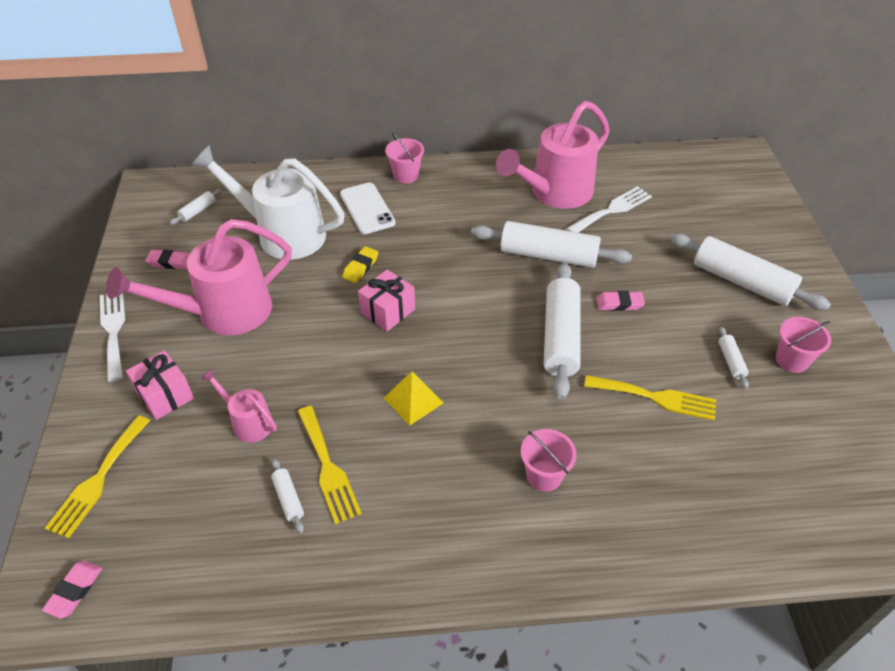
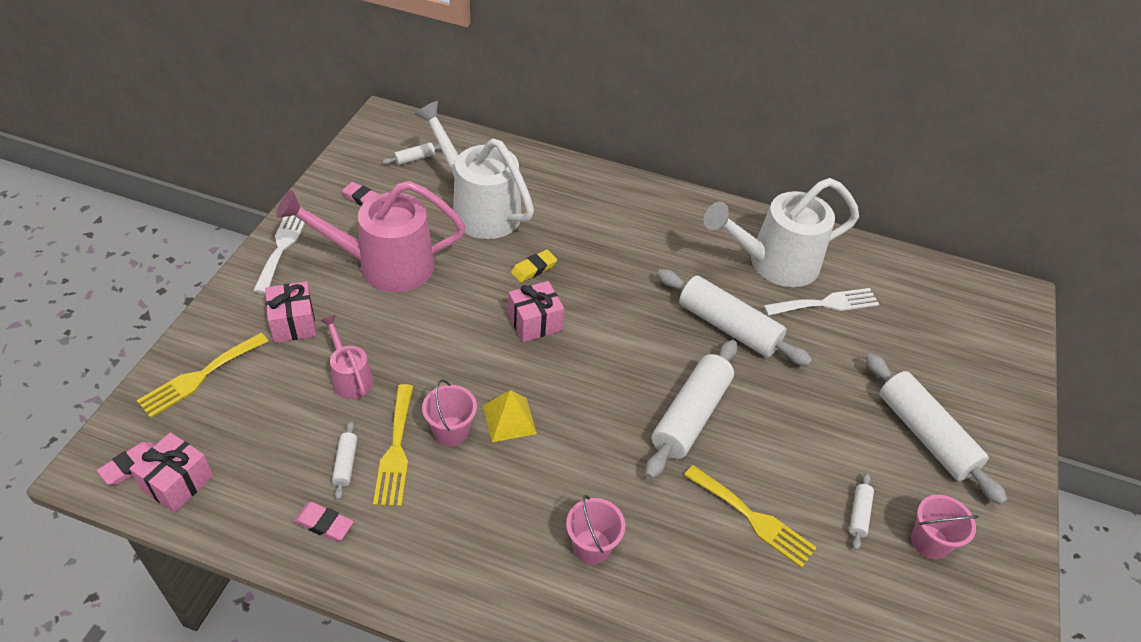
camera: 20 degrees right, 0 degrees up
(132, 586) = (177, 482): none -> pink gift
(367, 208) = (573, 212): white phone -> none
(406, 175) = (630, 191): pink bucket -> pink bucket (451, 431)
(554, 193) = (773, 263): pink watering can -> white watering can
(619, 304) = (773, 406): pink eraser -> pink eraser (324, 524)

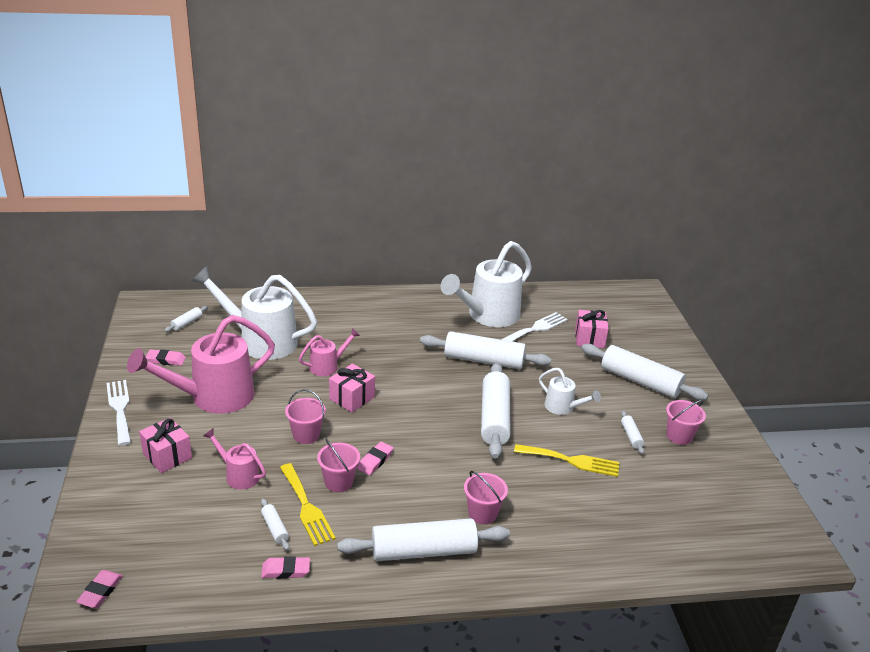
camera: 25 degrees left, 15 degrees down
(177, 482) = (148, 588): pink gift -> pink gift (589, 338)
(199, 377) = (114, 515): yellow fork -> none
(453, 353) = (306, 435): none -> pink bucket
(489, 568) = (423, 551): none -> white rolling pin
(509, 419) = (375, 461): yellow pyramid -> pink eraser
(533, 269) = (328, 366): yellow eraser -> pink watering can
(791, 435) = (563, 408): none -> white watering can

